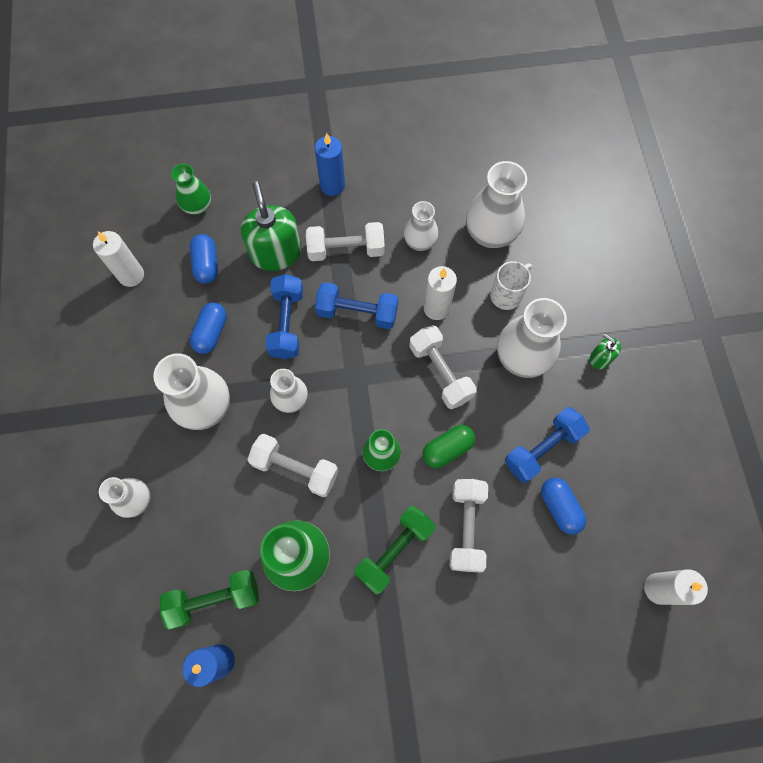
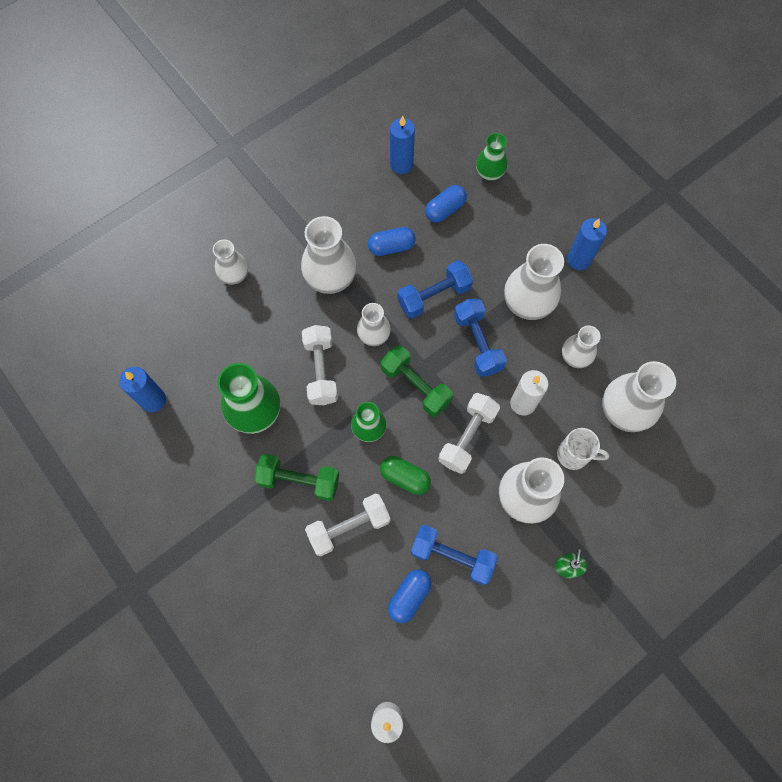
camera: 60 degrees right, 0 degrees up
(131, 275) = (401, 164): white candle -> blue candle
(214, 599) = (194, 371): green dumbbell -> green dumbbell (415, 386)
(276, 253) = (488, 253): green soap dispenser -> none
(346, 250) = (527, 303): white dumbbell -> white vase

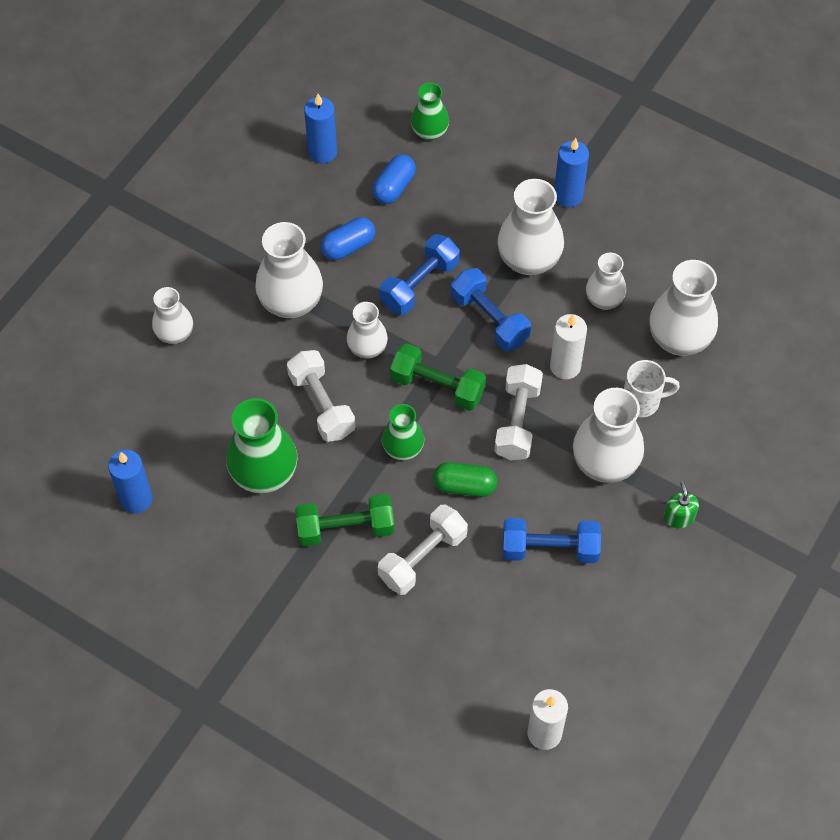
camera: 20 degrees left, 10 degrees down
(409, 596) = (519, 605): blue capsule -> none

